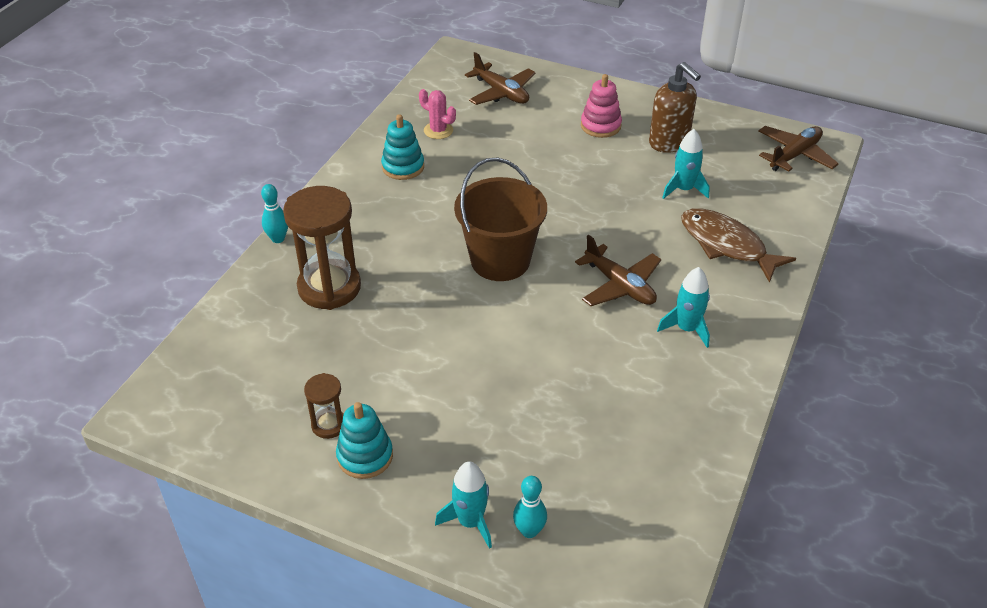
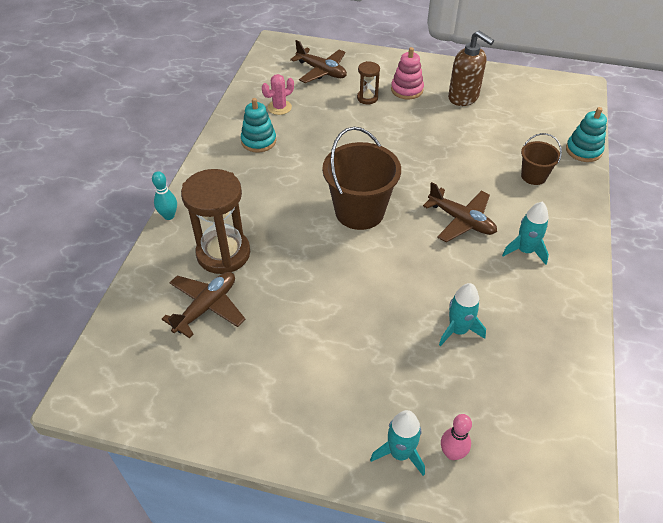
camera: 10 degrees left, 5 degrees up
(329, 425) = (254, 380): brown hourglass -> brown hourglass (367, 98)
(365, 456) = (293, 405): turquoise stacking toy -> turquoise stacking toy (583, 150)
(438, 130) = (279, 107): pink cactus -> pink cactus turned 60 degrees counterclockwise
(529, 531) = (452, 453): turquoise bowling pin -> pink bowling pin
(683, 189) = (486, 134): turquoise rocket -> turquoise rocket (458, 330)
(727, 245) = (533, 176): brown fish -> brown bucket
(794, 155) = (560, 97): brown plane -> brown plane (206, 307)

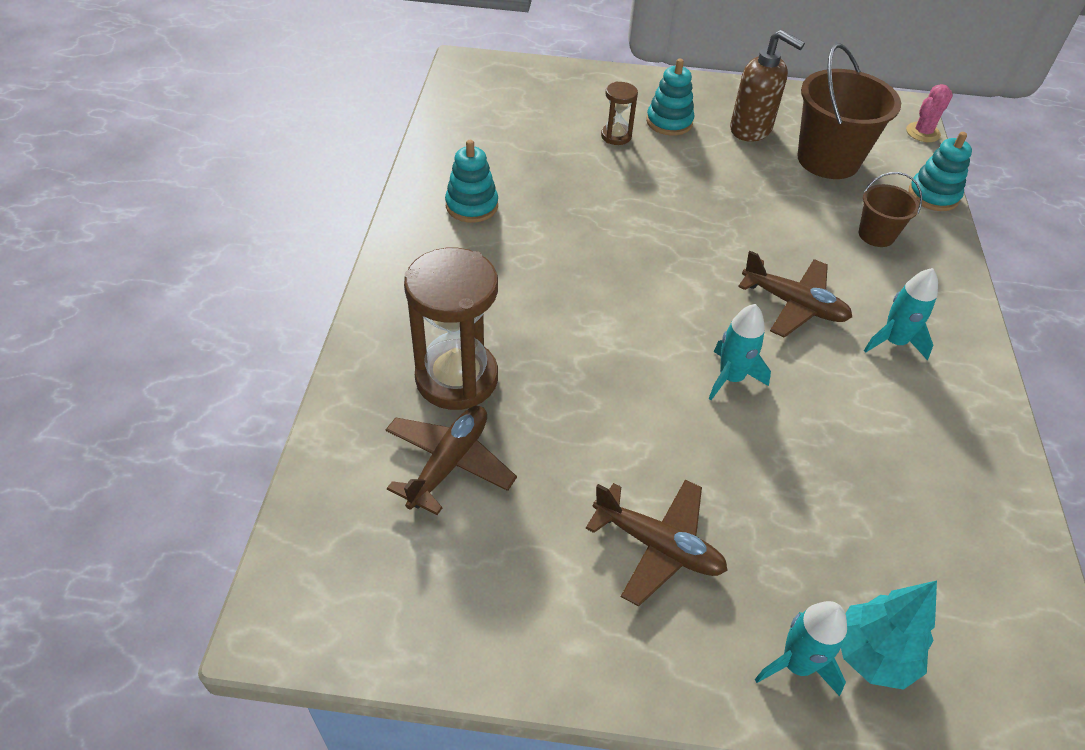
camera: 10 degrees left, 0 degrees up
(169, 216) = (359, 326): turquoise bowling pin -> none
(279, 107) = (491, 155): pink cactus -> pink cactus (923, 132)
(321, 71) = (540, 101): brown plane -> brown plane (658, 546)
(359, 211) = (645, 301): brown bucket -> brown bucket (828, 160)
(407, 90) = (669, 122): pink stacking toy -> turquoise stacking toy
(452, 453) = (872, 655): pink bowling pin -> turquoise tree
(458, 330) = (831, 466): turquoise rocket -> turquoise rocket (731, 378)

